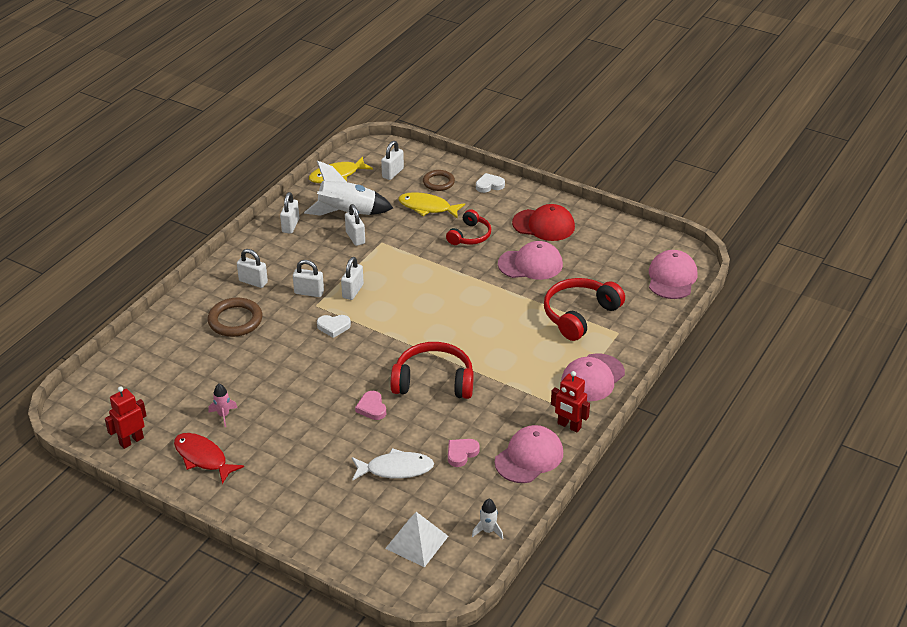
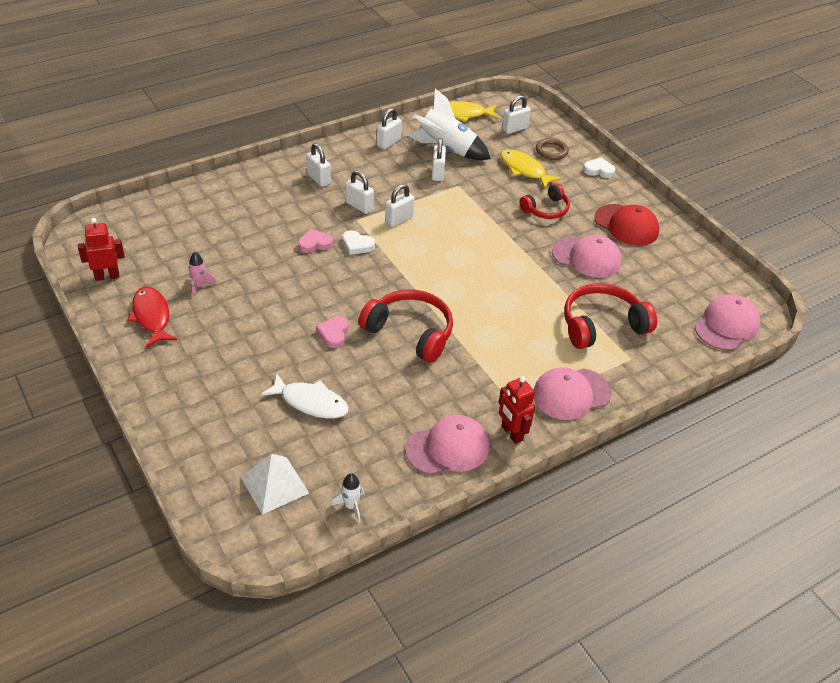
camera: 25 degrees right, 5 degrees up
(235, 320) = (277, 206): brown ring -> none
(461, 453) = (384, 414): pink heart -> pink heart (314, 243)

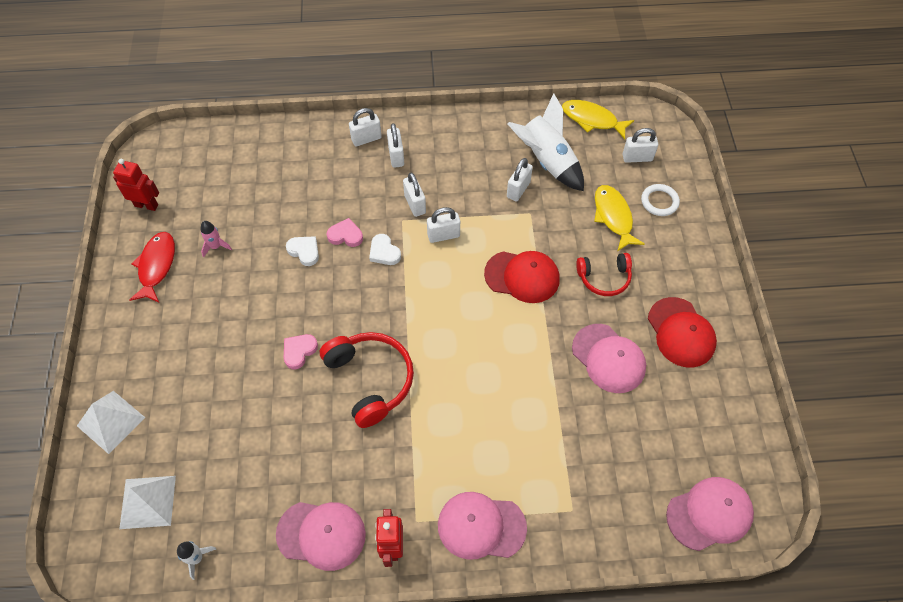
camera: 30 degrees right, 15 degrees up
(193, 441) = (110, 421): none -> white pyramid
(310, 402) = (232, 423): white fish -> none
(388, 143) = (492, 133): white padlock -> white padlock (366, 139)
(483, 227) = (522, 276): none -> red cap
(551, 151) = (659, 202): brown ring -> white ring
(598, 170) = (697, 246): white heart -> white heart (304, 251)
(602, 325) = (569, 453): red headphones -> none

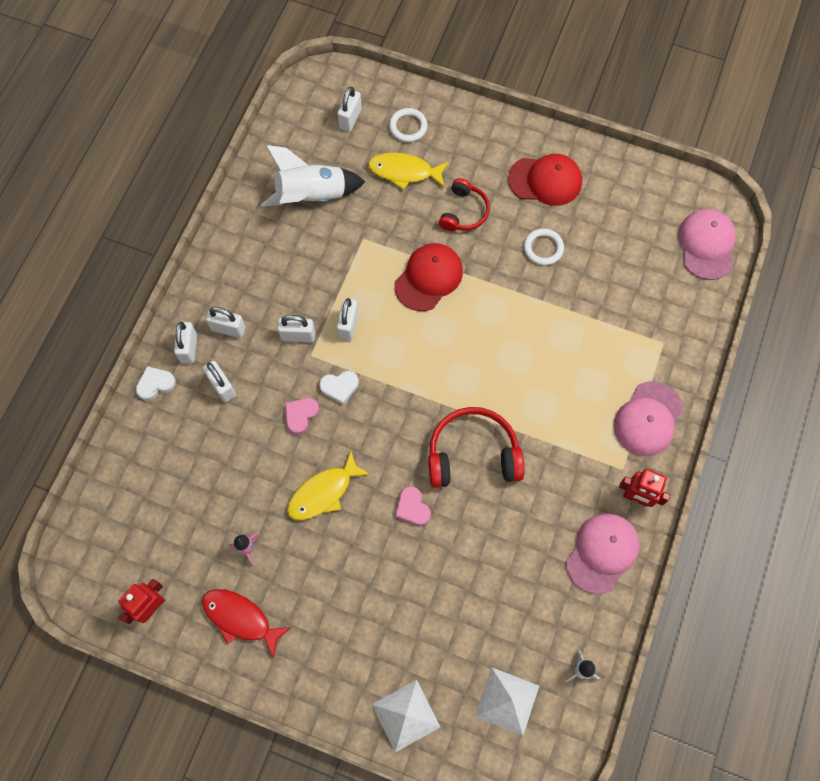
camera: 65 degrees left, 10 degrees up
(304, 251) = (299, 462): white heart -> white heart (155, 384)
(518, 189) = (331, 236): white padlock -> white padlock (222, 386)
(592, 120) = (285, 133): yellow fish -> yellow fish (323, 492)
(608, 358) = (543, 248): pink cap -> white ring

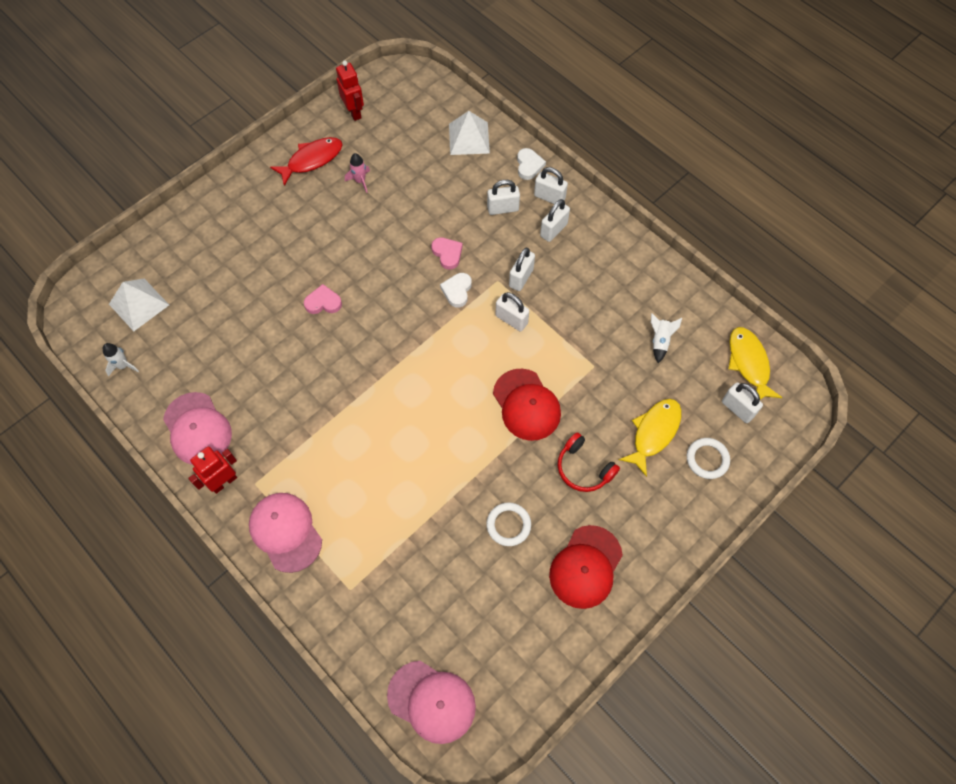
camera: 115 degrees right, 5 degrees down
(312, 196) = (660, 341): white rocket -> white rocket, size x0.45
(323, 492) = (373, 246): yellow fish -> yellow fish (748, 363)
(406, 715) = (176, 235): white pyramid -> white pyramid (469, 138)
(473, 454) = (341, 367): red headphones -> none

